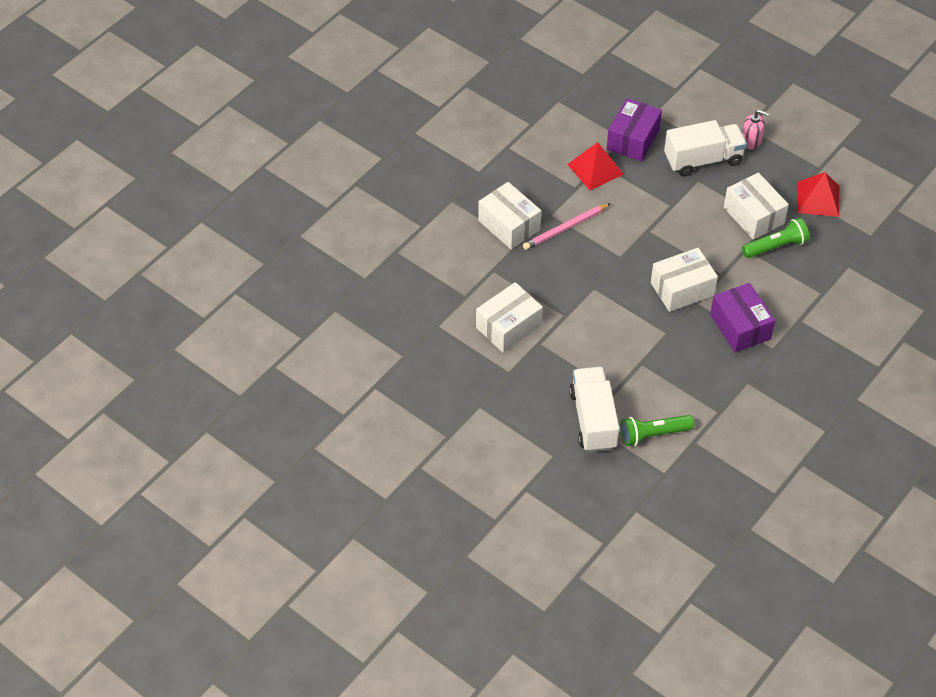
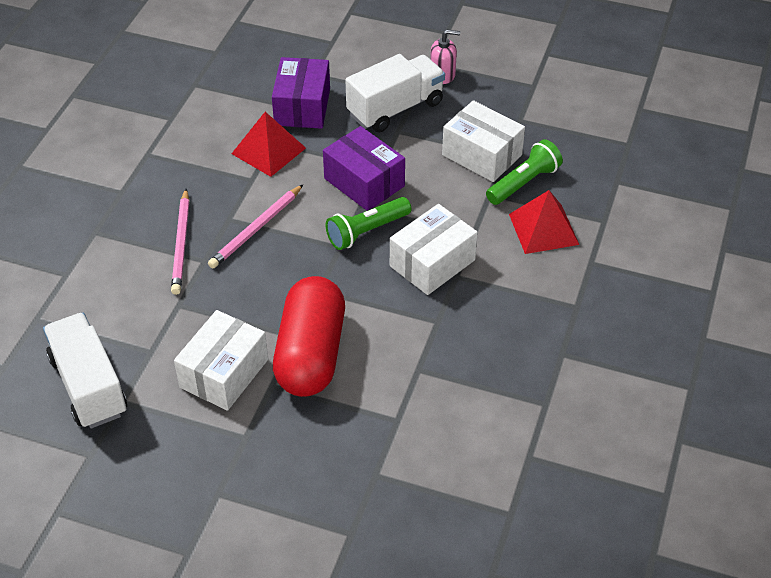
camera: 20 degrees left, 5 degrees down
(509, 225) = (181, 244): white box -> pink pencil
(572, 330) = (311, 354): none -> red capsule
(593, 420) = (384, 466): white truck -> white truck (89, 386)
(653, 434) = (472, 462): green flashlight -> green flashlight (367, 231)
(740, 327) = (523, 289): purple box -> purple box (364, 182)
(818, 199) = (548, 118): red pyramid -> red pyramid (543, 229)

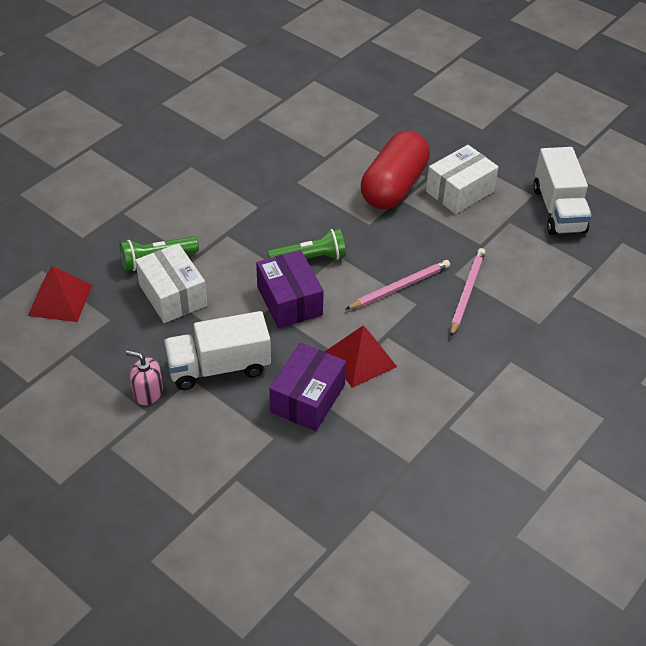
camera: 160 degrees left, 0 degrees up
(432, 263) = (273, 220): white box -> none
(543, 229) = (171, 220): red pyramid -> red pyramid (60, 300)

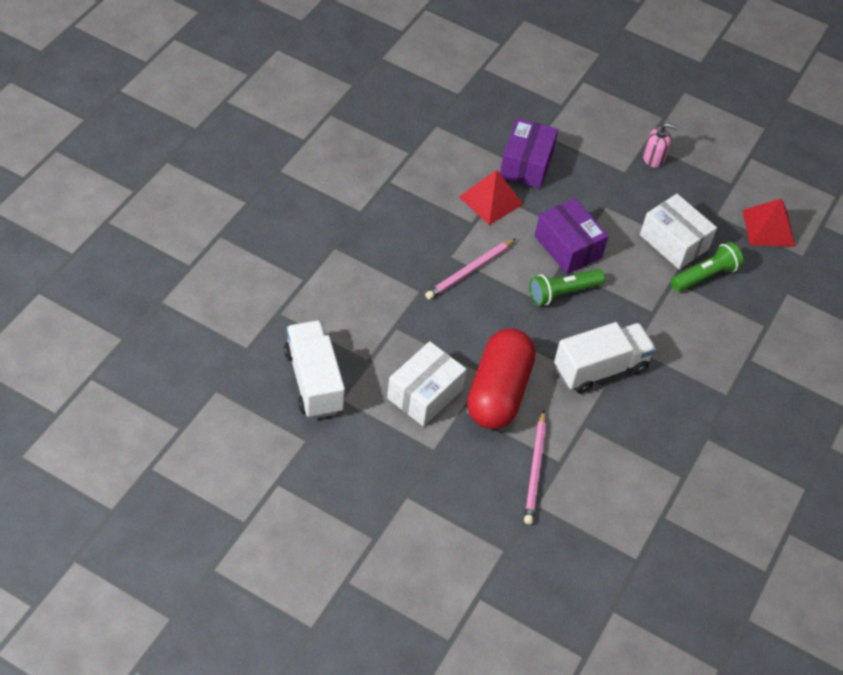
camera: 165 degrees right, 5 degrees up
(219, 367) = (606, 182): white truck -> white truck (600, 369)
(466, 292) = (405, 272): pink pencil -> pink pencil (535, 470)

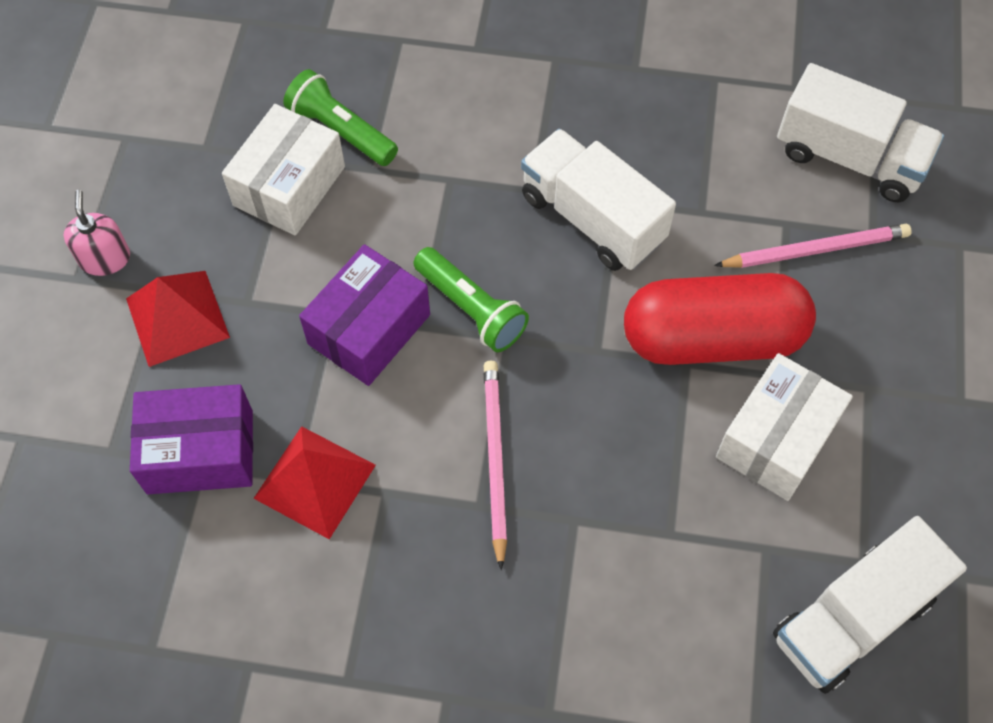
camera: 105 degrees left, 10 degrees up
(425, 394) = (776, 439): white box -> white box turned 75 degrees counterclockwise
(470, 271) = (494, 460): pink pencil -> pink pencil turned 120 degrees counterclockwise
(595, 521) = (849, 157): none -> white truck
(768, 228) = (203, 73): red pyramid -> red pyramid (177, 318)

